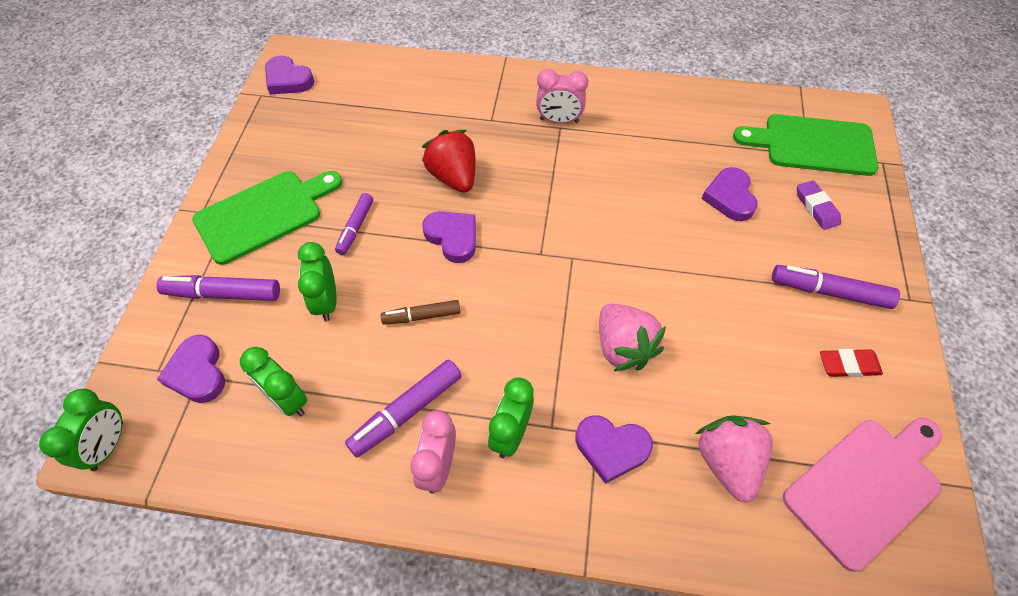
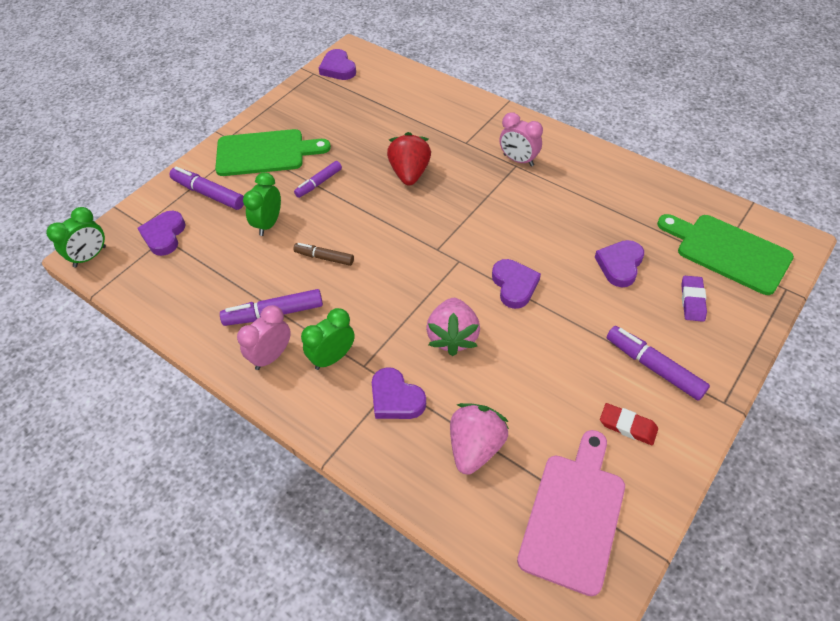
camera: 30 degrees right, 5 degrees down
(287, 400) = (206, 274): green clock -> none
(453, 237) = (381, 214): purple heart -> purple heart (514, 285)
(866, 487) = (574, 515): pink cutting board -> pink cutting board turned 60 degrees counterclockwise

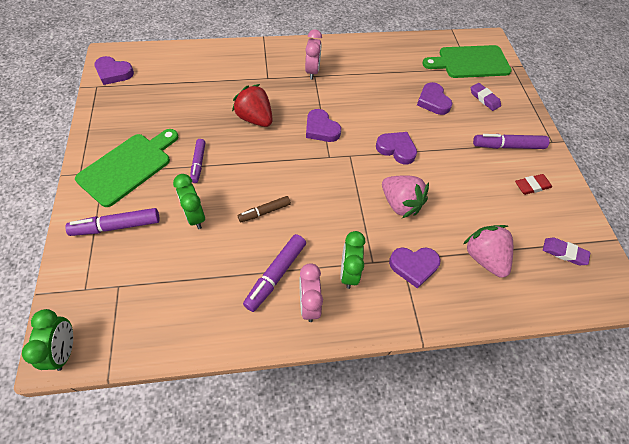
camera: 50 degrees left, 5 degrees up
(164, 235) = (116, 284): purple heart -> purple heart (321, 129)
(518, 160) = (312, 71): pink clock -> pink clock turned 75 degrees counterclockwise
(574, 515) = (564, 253): pink cutting board -> purple eraser

